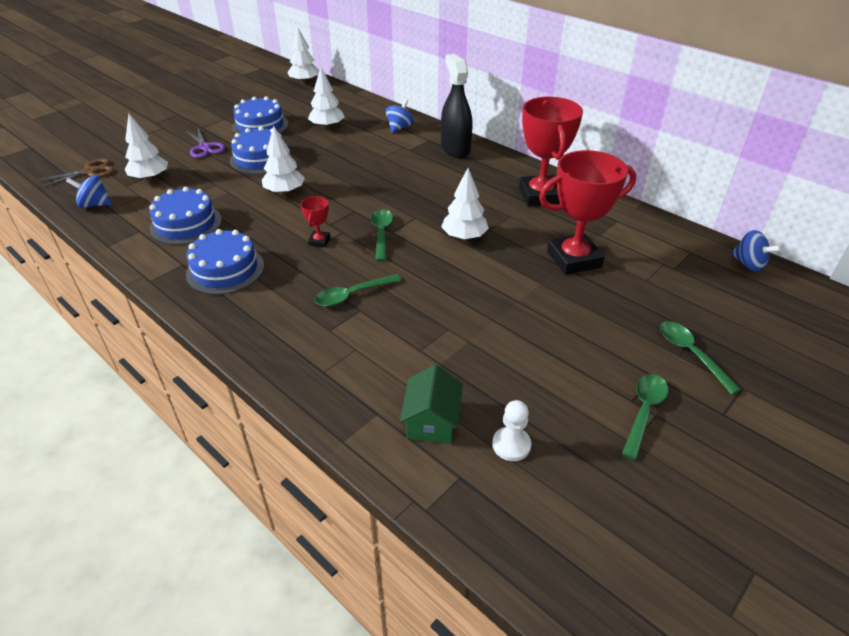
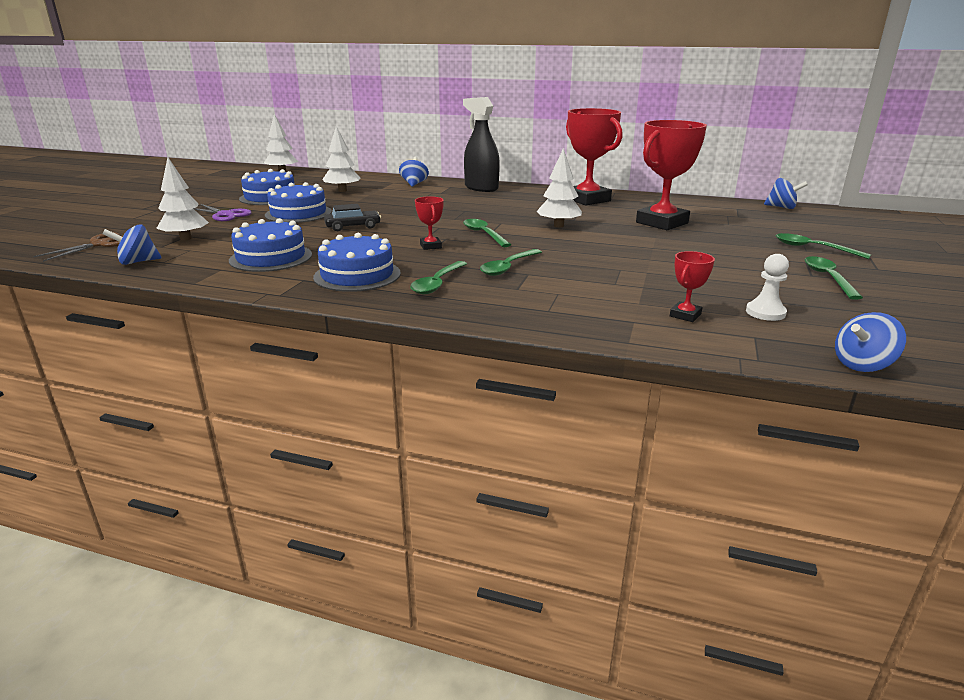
camera: 25 degrees left, 15 degrees down
(274, 302) = (437, 283): none -> green spoon
(284, 192) = (353, 227): white tree -> black car
(431, 421) = (685, 315): green house -> red trophy
(512, 558) = (862, 365): none -> blue spinning top

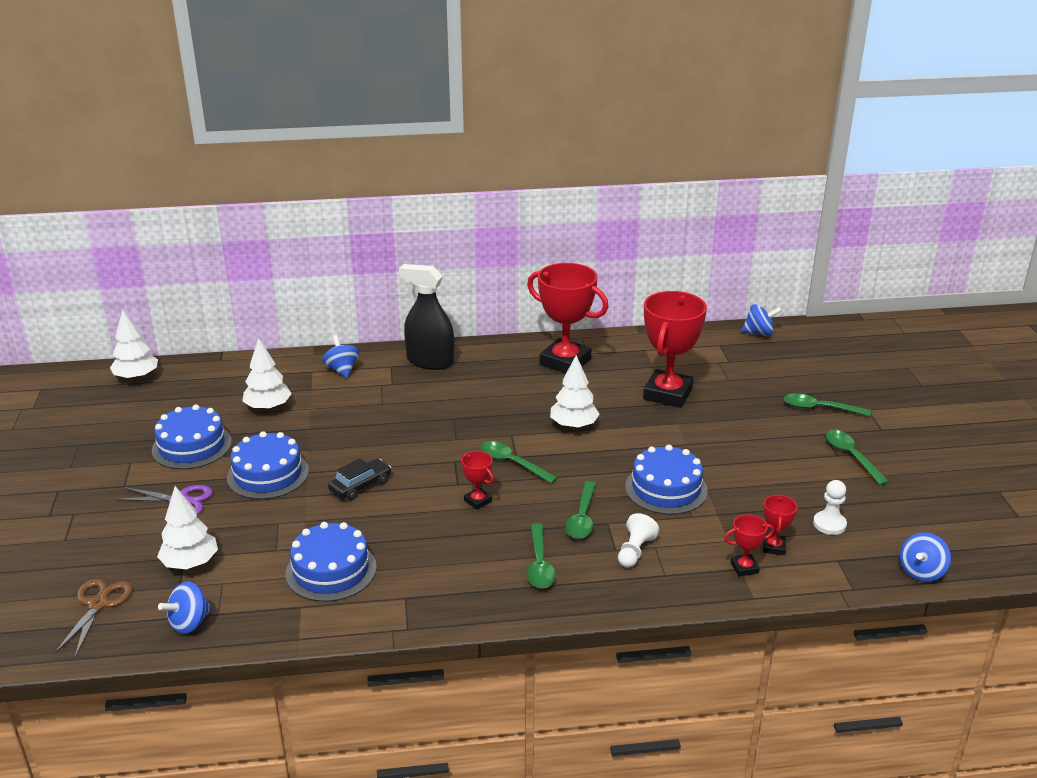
camera: 25 degrees left, 5 degrees up
(357, 275) = (451, 574): blue cake -> blue cake (666, 488)
(534, 292) = (635, 551): none -> white pawn
(638, 321) = (744, 568): none -> red trophy

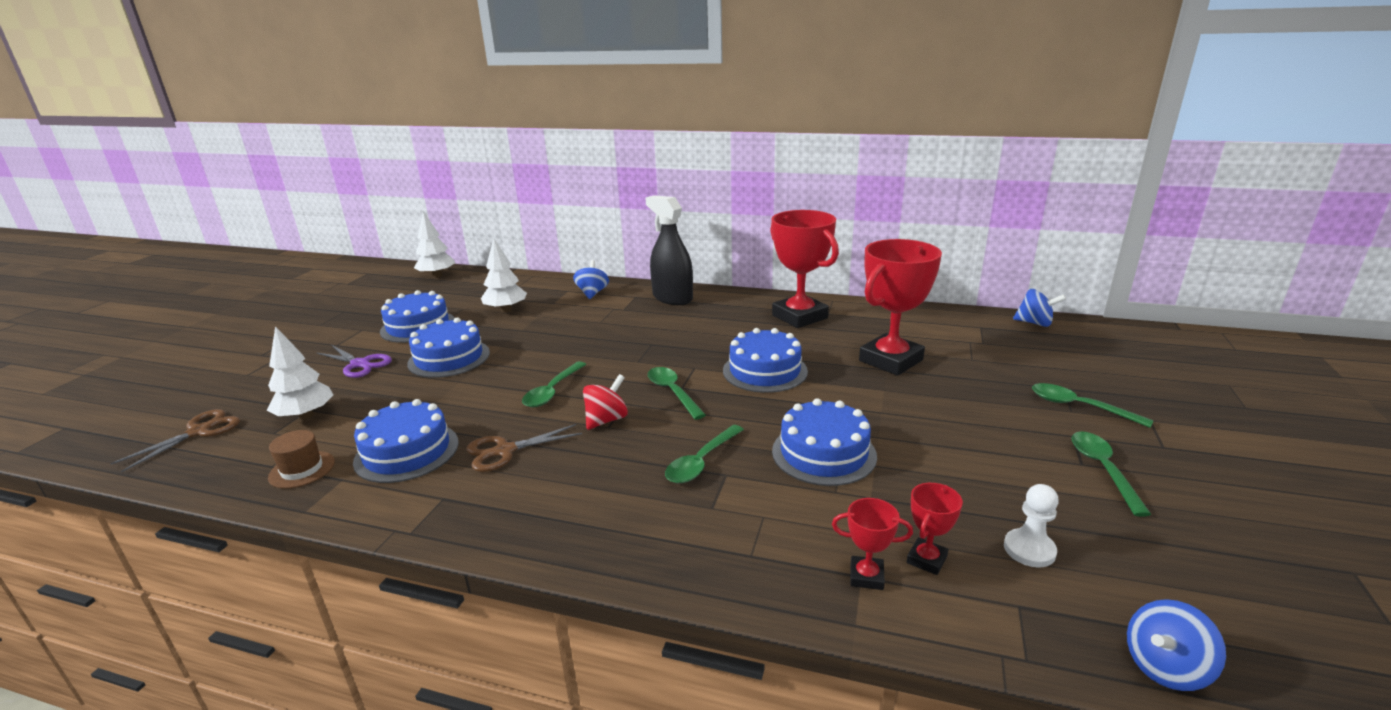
camera: 25 degrees right, 5 degrees down
(189, 623) = (239, 468): blue spinning top -> none
(252, 609) = (302, 469): none -> brown hat
(360, 486) = (513, 383): black car -> none
(417, 548) = (504, 451): none -> brown scissors
(478, 501) = (606, 420): red trophy -> red spinning top
(539, 564) = (612, 500): green spoon -> green spoon (552, 391)
(573, 425) = (765, 371): white tree -> blue cake
(635, 551) = (734, 515): white pawn -> none

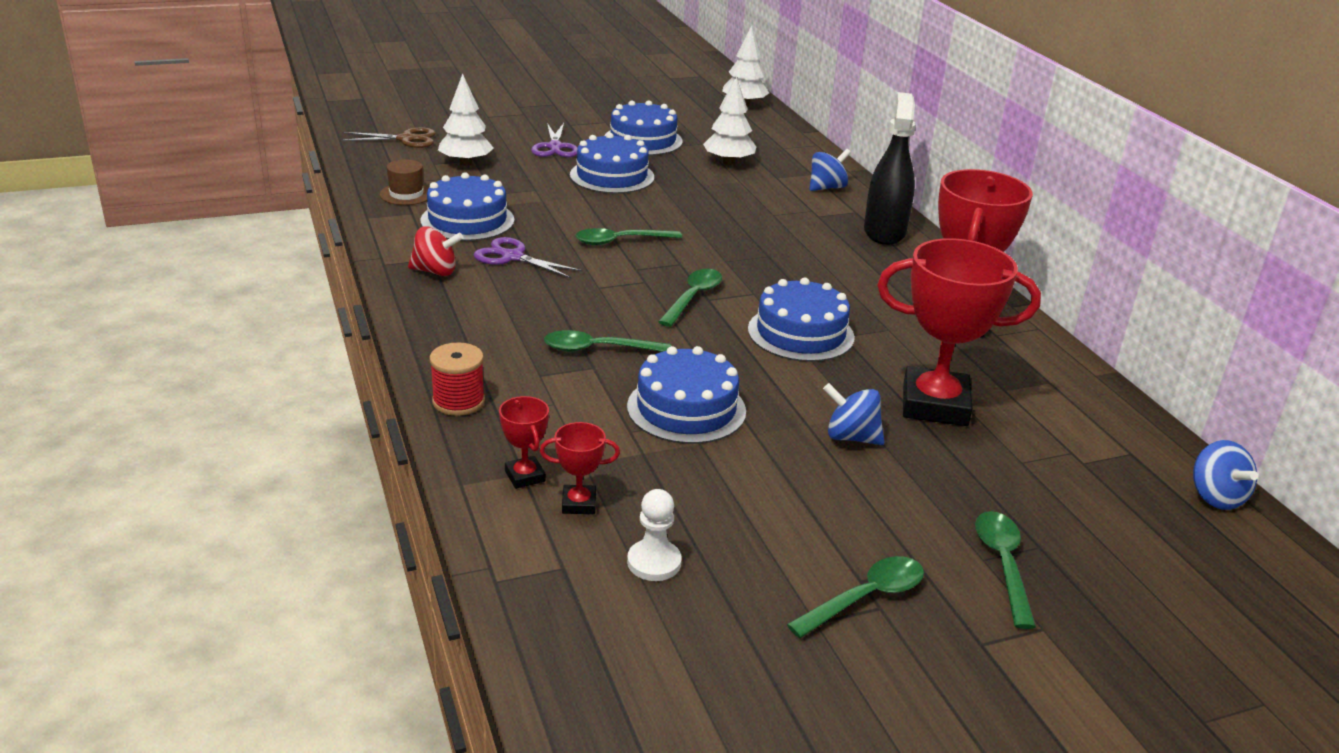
camera: 50 degrees right, 5 degrees up
(504, 451) = (512, 257): brown scissors -> purple scissors
(606, 420) = (608, 282): red spinning top -> red spinning top (435, 271)
(713, 573) = (458, 401): none -> red spool
(1165, 667) = (552, 664): blue spinning top -> blue spinning top (851, 437)

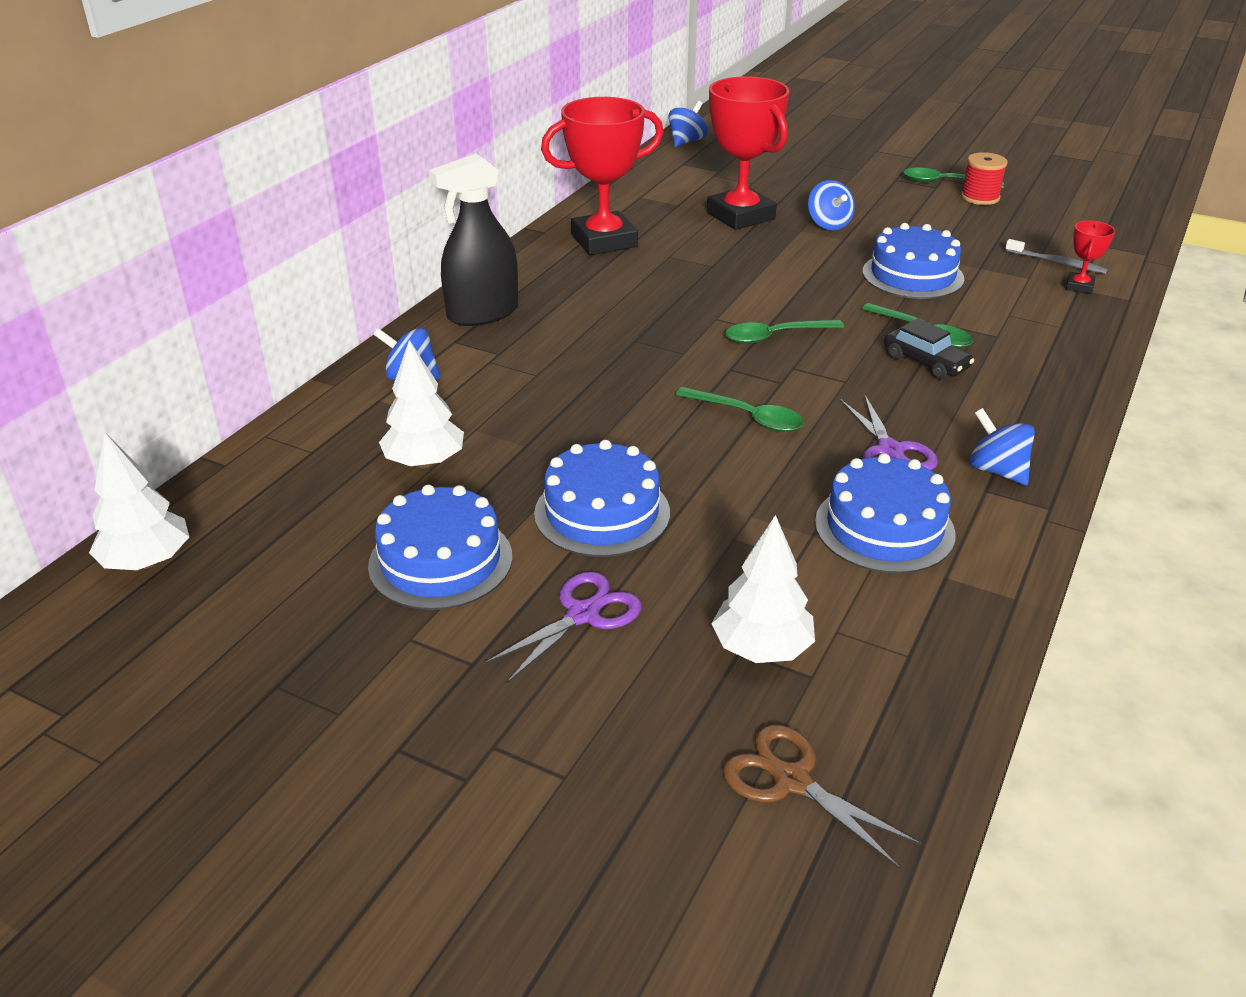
camera: 130 degrees left, 5 degrees up
(406, 194) = (921, 620): brown hat -> none
(435, 271) = (996, 471): red spinning top -> blue spinning top
(458, 401) = (1086, 344): red spool -> red spool (980, 197)
(565, 325) = (925, 362): none -> black car
(579, 504) = (1057, 263): red trophy -> grey toothbrush
(654, 562) = (1041, 228): white pawn -> none
(800, 333) = (740, 279): blue cake -> none
(1003, 565) = (852, 166): green spoon -> none

